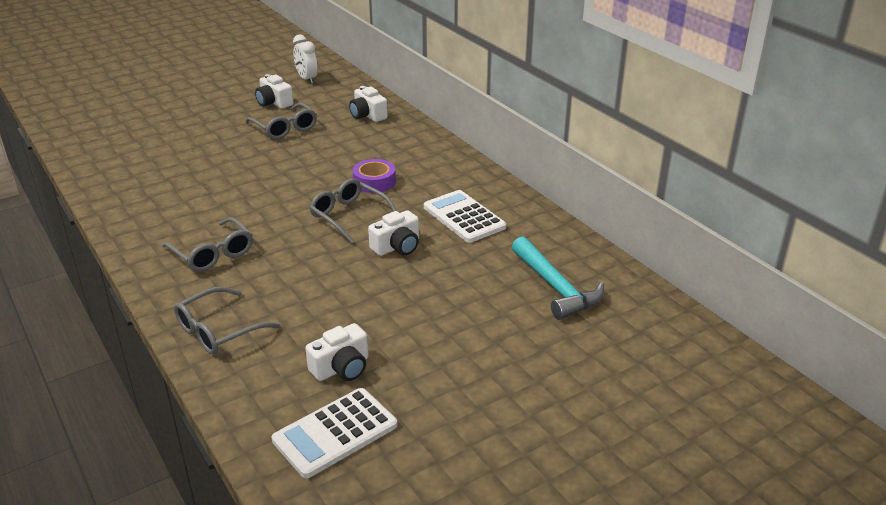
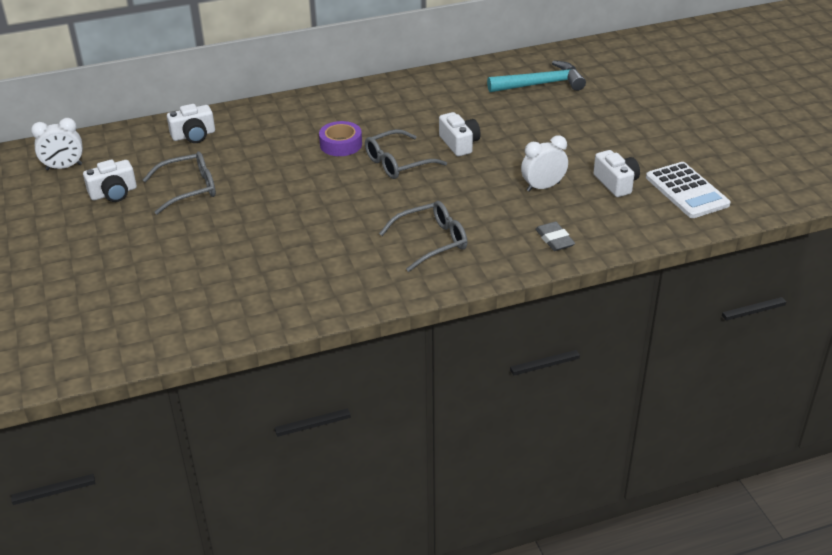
camera: 75 degrees left, 5 degrees up
(219, 330) = (554, 239): grey glasses -> grey eraser
(322, 312) = (543, 187): none -> white clock
(464, 217) = (426, 107): white calculator -> none

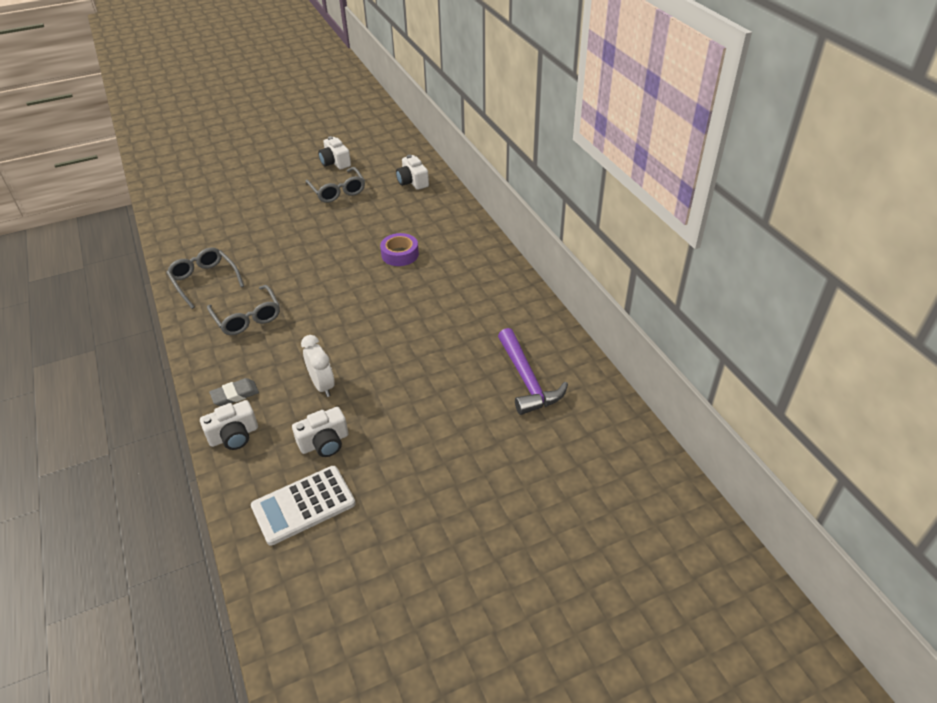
camera: 85 degrees right, 5 degrees up
(64, 167) = (369, 138): white clock -> none
(398, 163) = (369, 289): grey glasses -> grey glasses (204, 281)
(459, 144) = (401, 325): white camera -> white camera (234, 435)
(541, 84) = (527, 380): turquoise hammer -> purple hammer

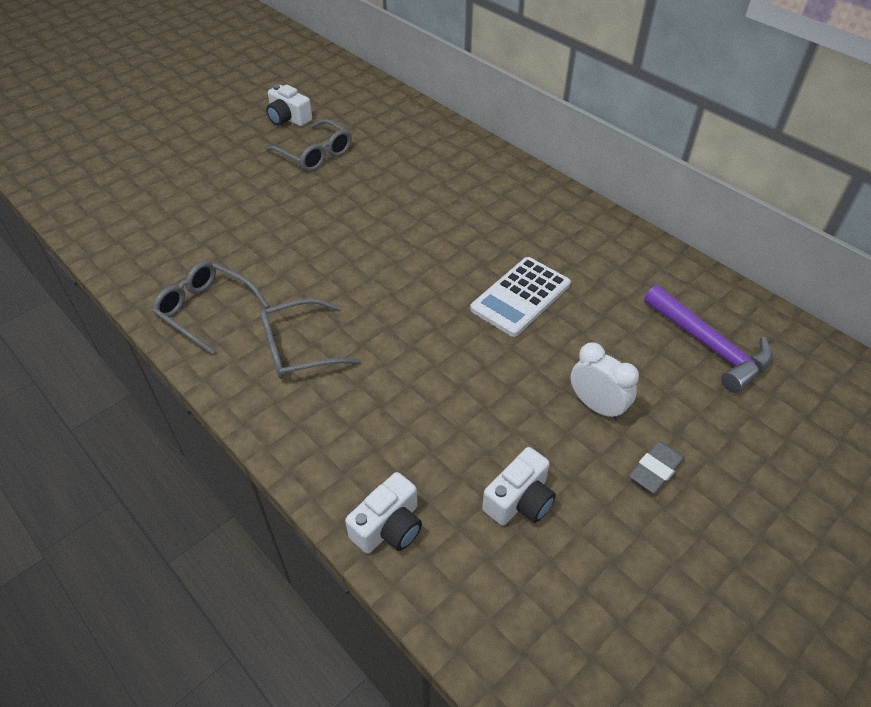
camera: 20 degrees left, 5 degrees up
(235, 395) = (352, 465): grey eraser -> grey eraser (655, 470)
(247, 317) = (299, 348): grey glasses -> grey glasses turned 120 degrees clockwise
(303, 505) = (551, 602): white calculator -> white calculator (520, 297)
(322, 385) = (464, 419): white clock -> white clock (596, 406)
(400, 254) = (448, 220): purple tape -> none
(412, 182) = (403, 126): white camera -> none

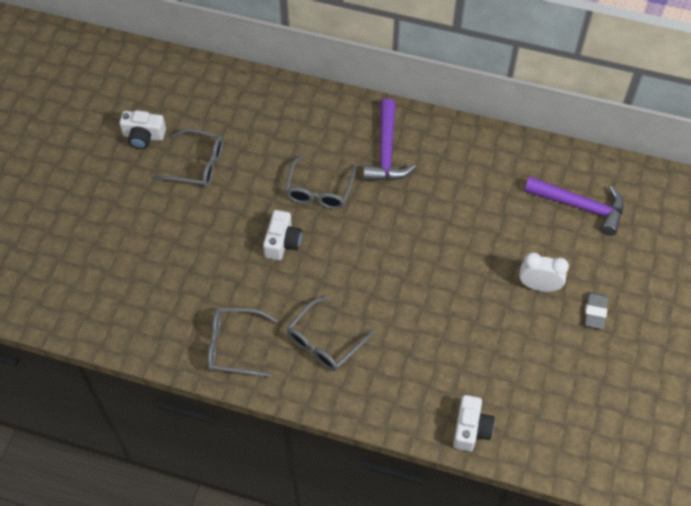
camera: 30 degrees left, 10 degrees up
(412, 215) = (319, 190): none -> grey glasses
(509, 210) = (386, 151): none -> purple hammer
(519, 500) = (532, 372): white camera -> white camera (282, 242)
(520, 297) = (442, 226): white calculator -> none

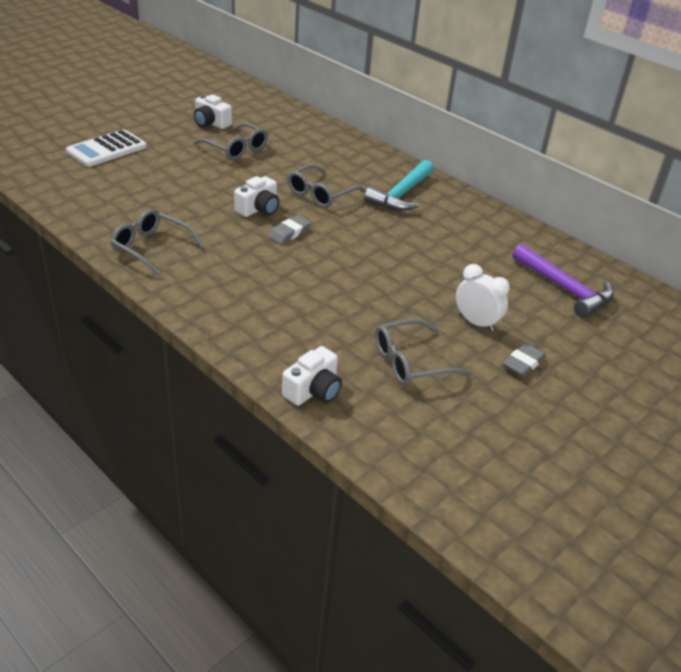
camera: 25 degrees right, 20 degrees down
(81, 233) = (107, 149): none -> white calculator
(325, 341) = (232, 276): grey glasses -> grey glasses (411, 362)
(330, 259) = (289, 233): none -> grey eraser
(386, 151) = (401, 194): purple hammer -> turquoise hammer

